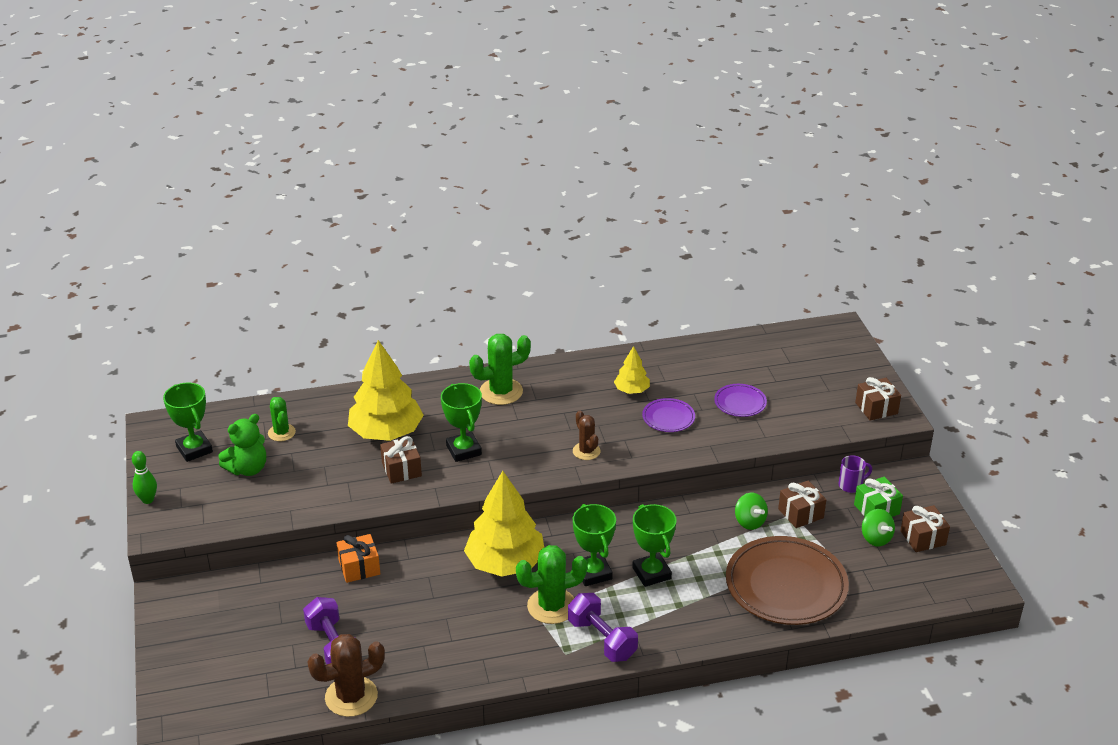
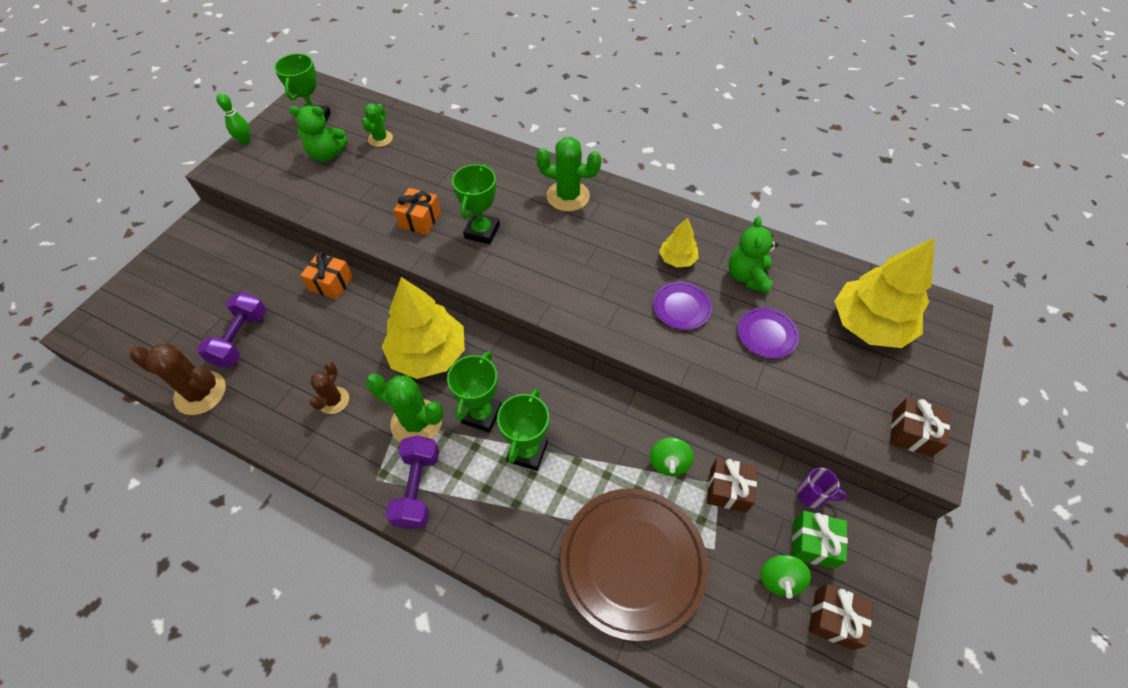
camera: 40 degrees right, 20 degrees up
(386, 432) = (446, 181): yellow tree -> yellow tree (869, 325)
(401, 469) = (420, 220): brown gift -> orange gift
(586, 451) = (574, 295): brown cactus -> brown cactus (334, 400)
(691, 375) = (747, 277): none -> green teddy bear

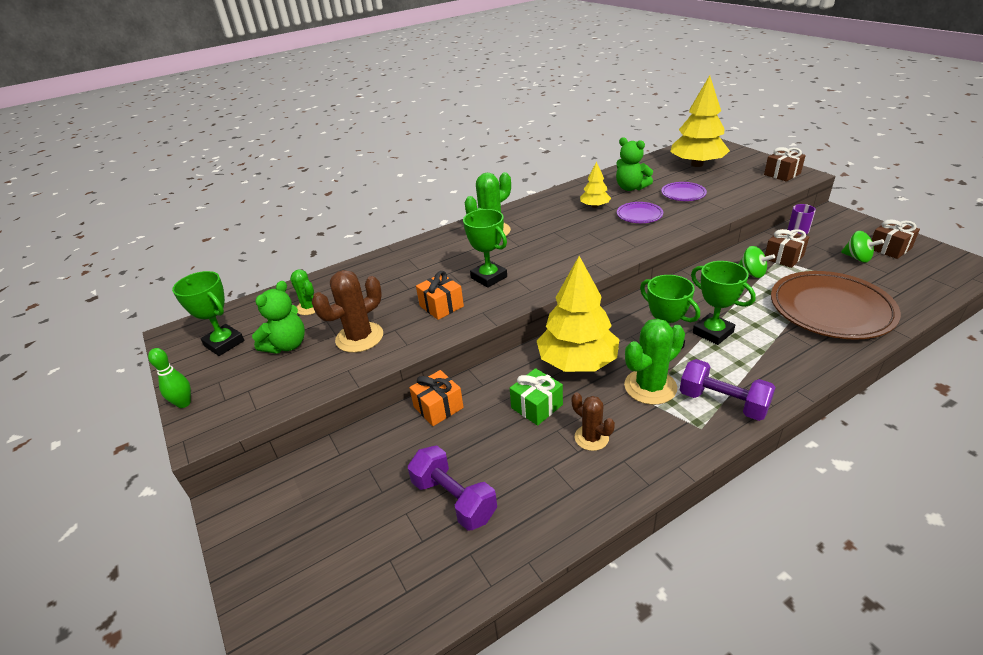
camera: 55 degrees left, 20 degrees down
(200, 393) = (508, 556): brown cactus -> brown cactus (359, 337)
(813, 544) = (834, 240): green gift -> green gift (537, 406)

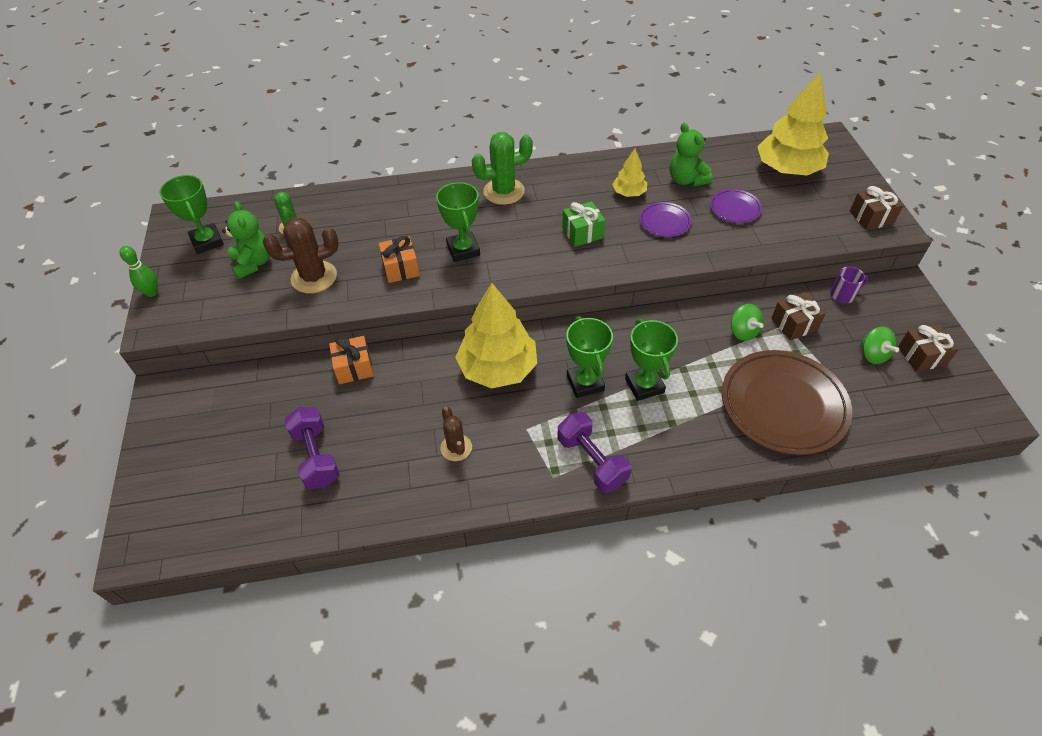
camera: 20 degrees right, 15 degrees up
(287, 345) = (253, 263): green teddy bear -> green teddy bear turned 75 degrees counterclockwise
(537, 406) = (433, 399): green gift -> green gift (582, 233)
(650, 387) = (541, 419): green cactus -> none

